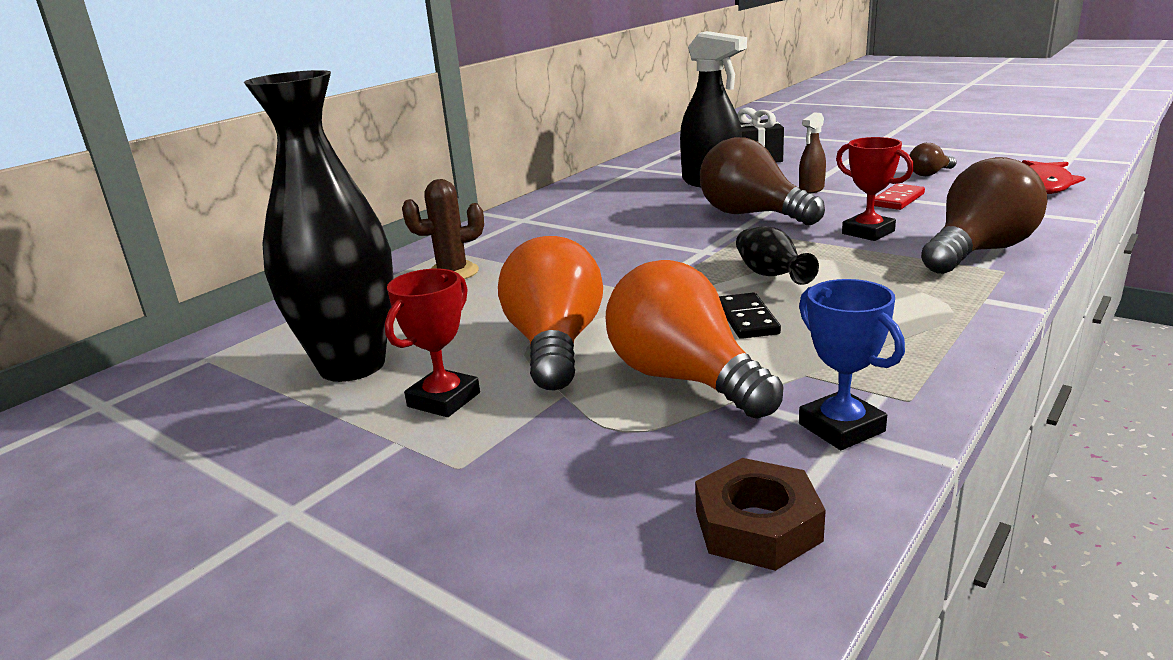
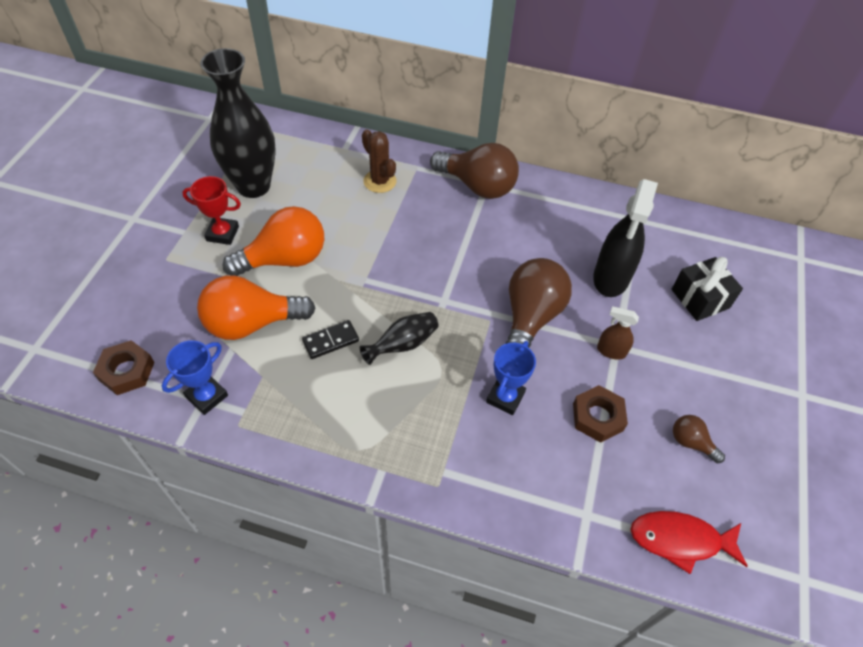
camera: 65 degrees right, 30 degrees up
(684, 379) = (252, 323): orange light bulb -> orange light bulb turned 135 degrees counterclockwise
(868, 232) = (505, 397): red trophy -> blue trophy
(898, 200) = (597, 417): red domino -> brown nut
(979, 251) = (476, 472): brown light bulb -> brown light bulb (477, 186)

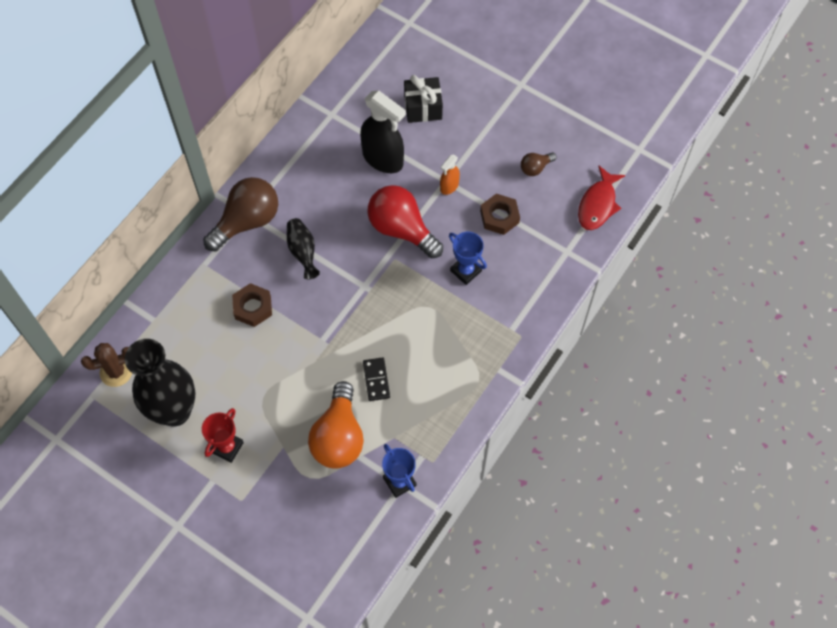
camera: 70 degrees left, 10 degrees up
(126, 371) = (355, 542): brown nut -> brown nut (253, 307)
(285, 259) = (277, 399): orange light bulb -> none
(380, 181) = (210, 300): brown cactus -> brown cactus (116, 372)
(403, 344) = (397, 327): black vase -> black vase (303, 252)
(530, 317) = (401, 229): brown light bulb -> red light bulb
(611, 351) = (449, 186): brown spray bottle -> orange spray bottle

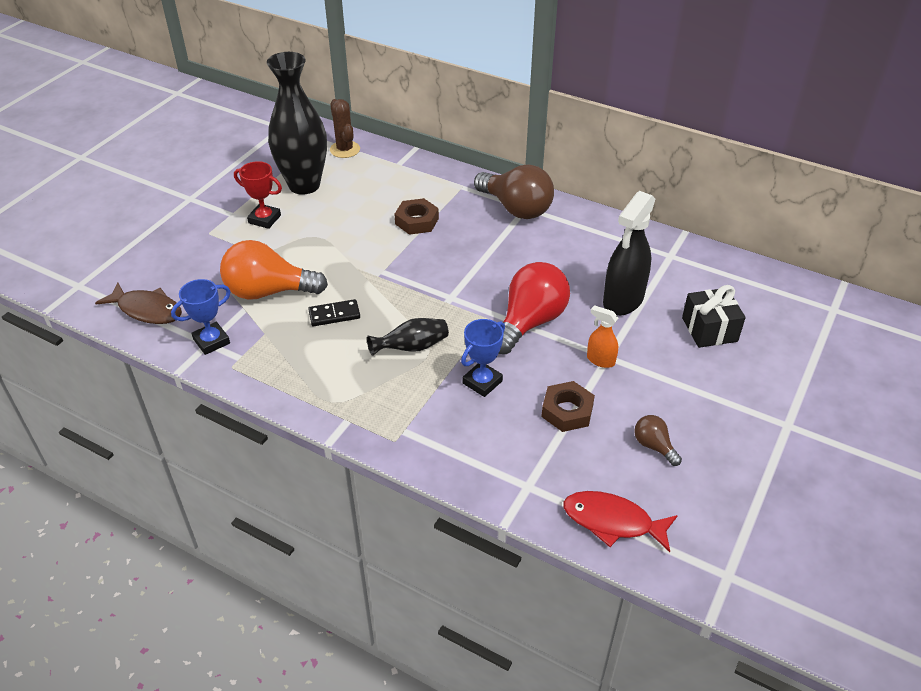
camera: 85 degrees right, 20 degrees down
(303, 252) = (486, 249): black vase -> black vase (412, 347)
(351, 544) = (147, 310): none -> brown fish

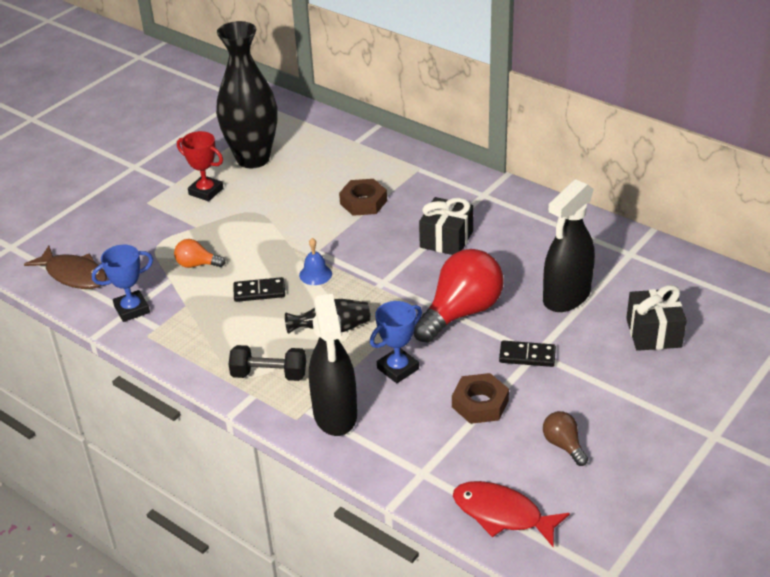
camera: 10 degrees right, 5 degrees down
(268, 291) = (197, 264): orange light bulb -> orange light bulb, size x0.48
(345, 149) = (302, 124): brown cactus -> none
(359, 398) = (269, 374): none -> black dumbbell
(385, 294) = (315, 274): none -> blue bell
(431, 433) = (335, 414): none -> black spray bottle
(501, 252) = (446, 239): none -> black gift
(516, 208) = (472, 195): brown light bulb -> none
(600, 360) = (527, 356): orange spray bottle -> black domino

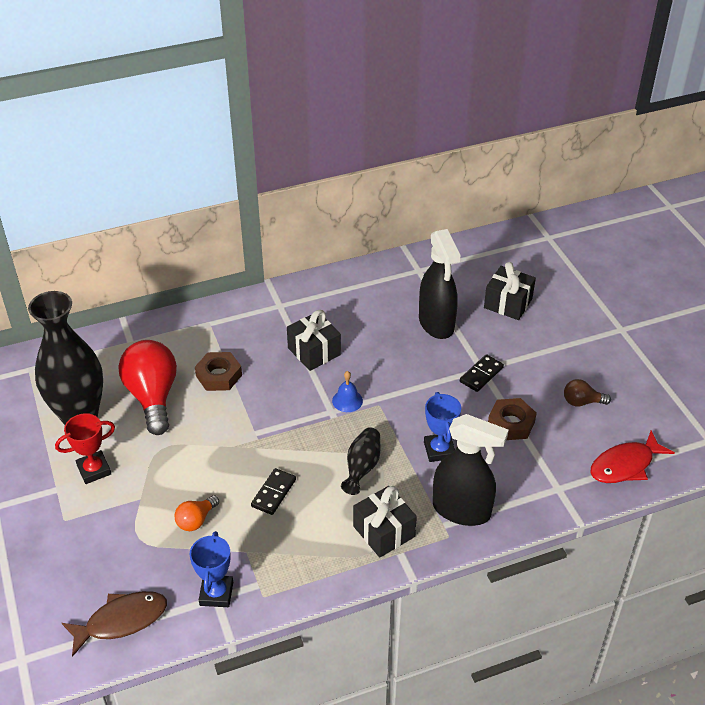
camera: 60 degrees left, 5 degrees up
(269, 374) = (384, 531): black dumbbell -> black gift
(315, 274) = (284, 447): blue bell -> blue bell (347, 400)
(461, 312) = (406, 385): red light bulb -> red light bulb (153, 397)

